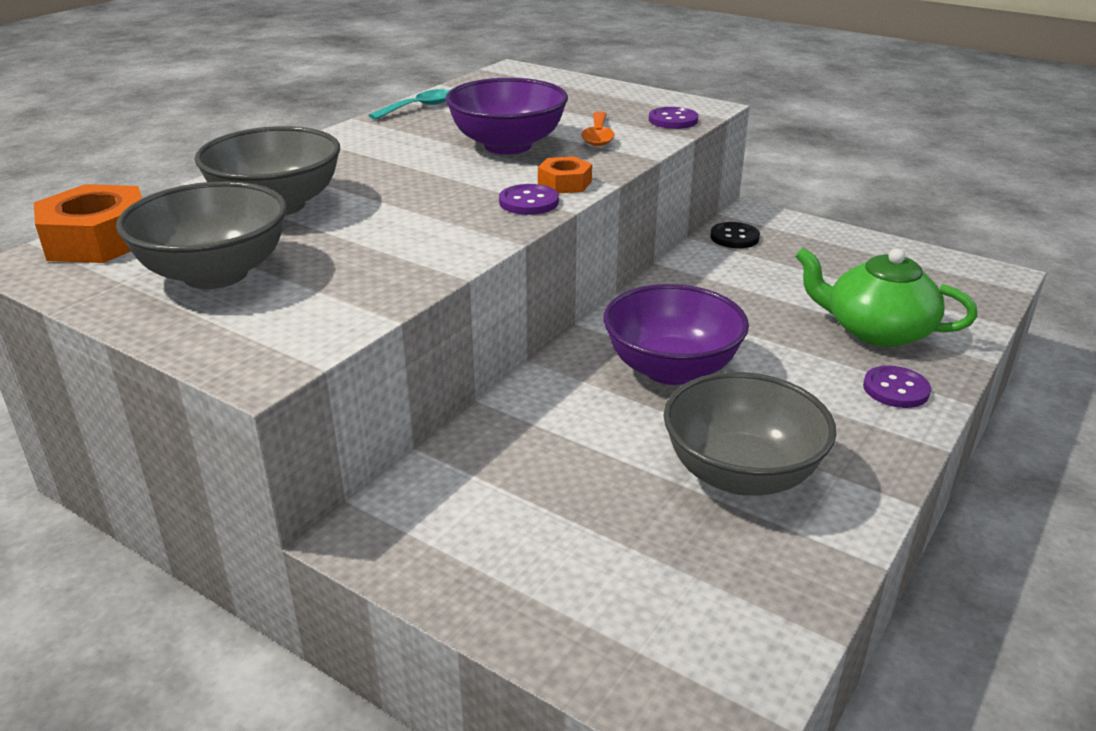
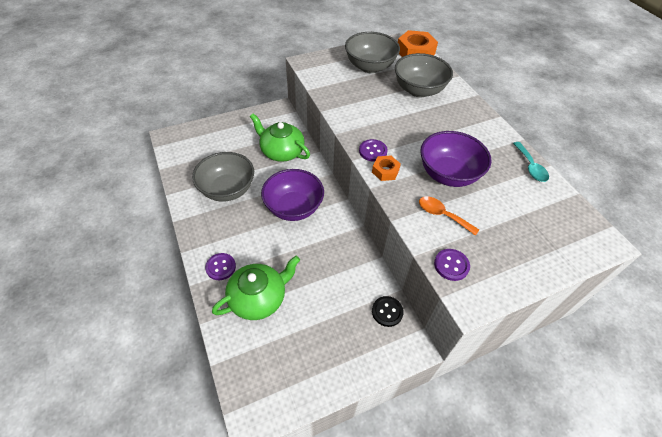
camera: 120 degrees right, 20 degrees up
(534, 452) = (281, 151): none -> green teapot

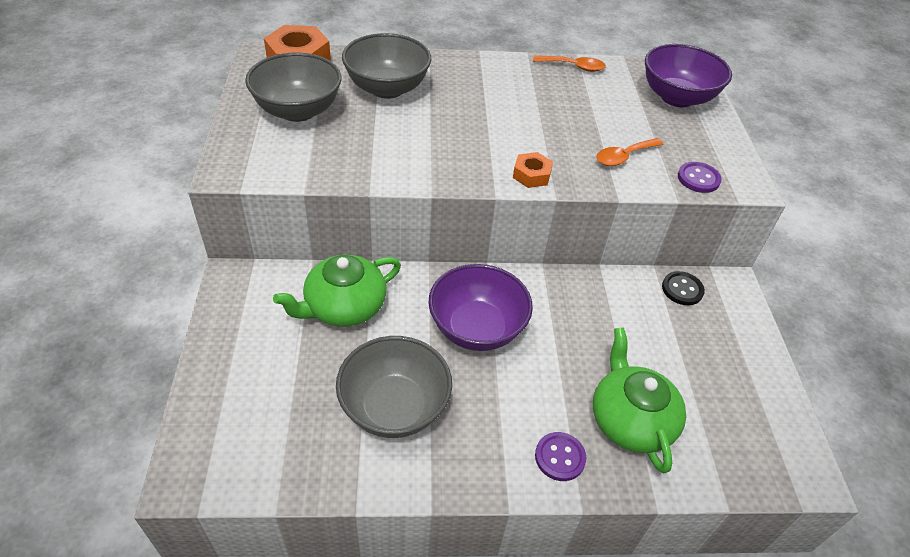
camera: 70 degrees left, 5 degrees down
(373, 151) = (488, 173): purple button -> none
(448, 174) = (560, 127): purple bowl -> purple bowl (677, 97)
(530, 167) = (574, 67): turquoise spoon -> orange spoon

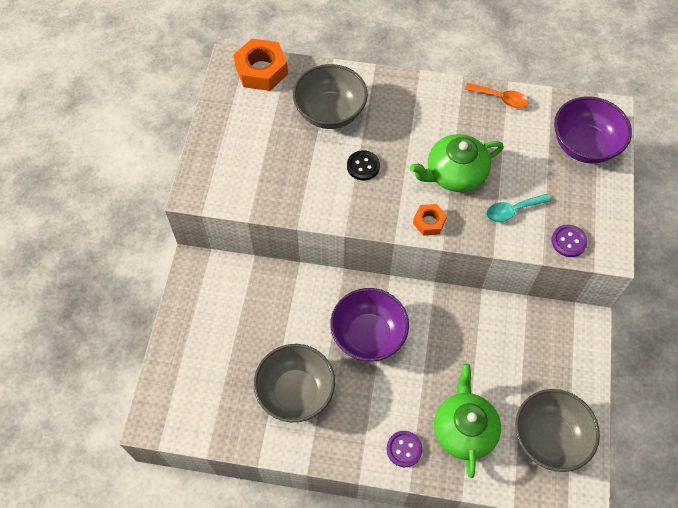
camera: 15 degrees right, 15 degrees up
(298, 111) = (254, 132): grey bowl -> grey bowl (549, 438)
(344, 307) = (272, 302): green teapot -> green teapot (454, 174)
(624, 157) = (512, 210): orange spoon -> turquoise spoon
(682, 289) = (543, 322): black button -> black button (363, 166)

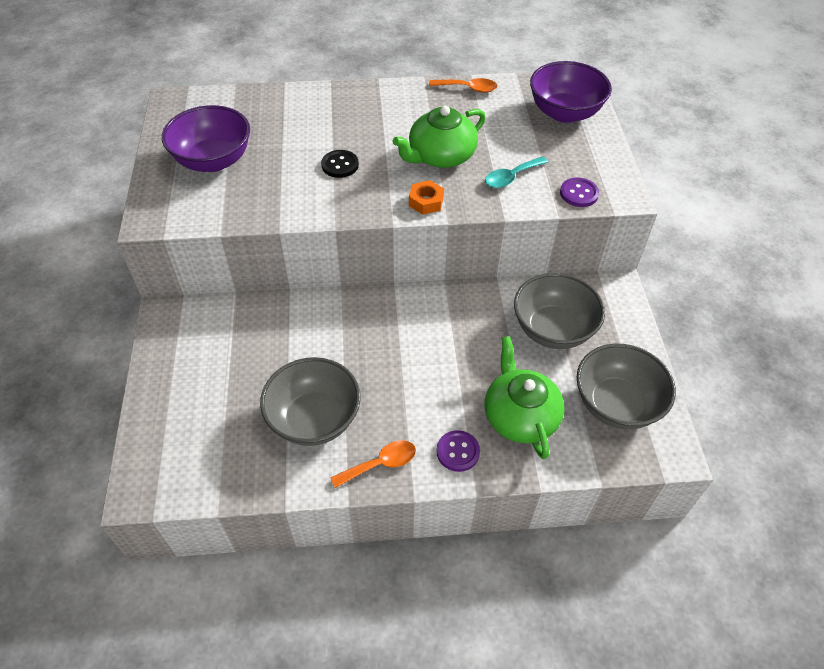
camera: 15 degrees left, 10 degrees down
(261, 70) = (208, 102): orange nut -> none
(330, 112) = (292, 125): grey bowl -> grey bowl (553, 329)
(339, 445) = (380, 464): none -> orange spoon
(368, 335) = (385, 344): purple bowl -> purple bowl (213, 161)

